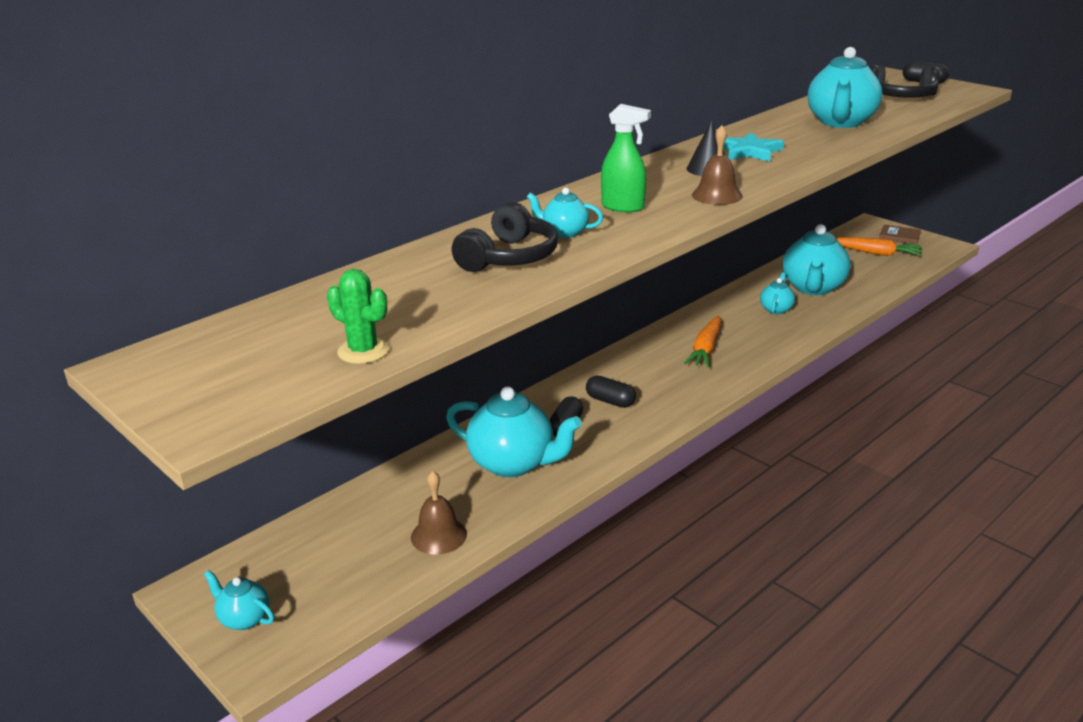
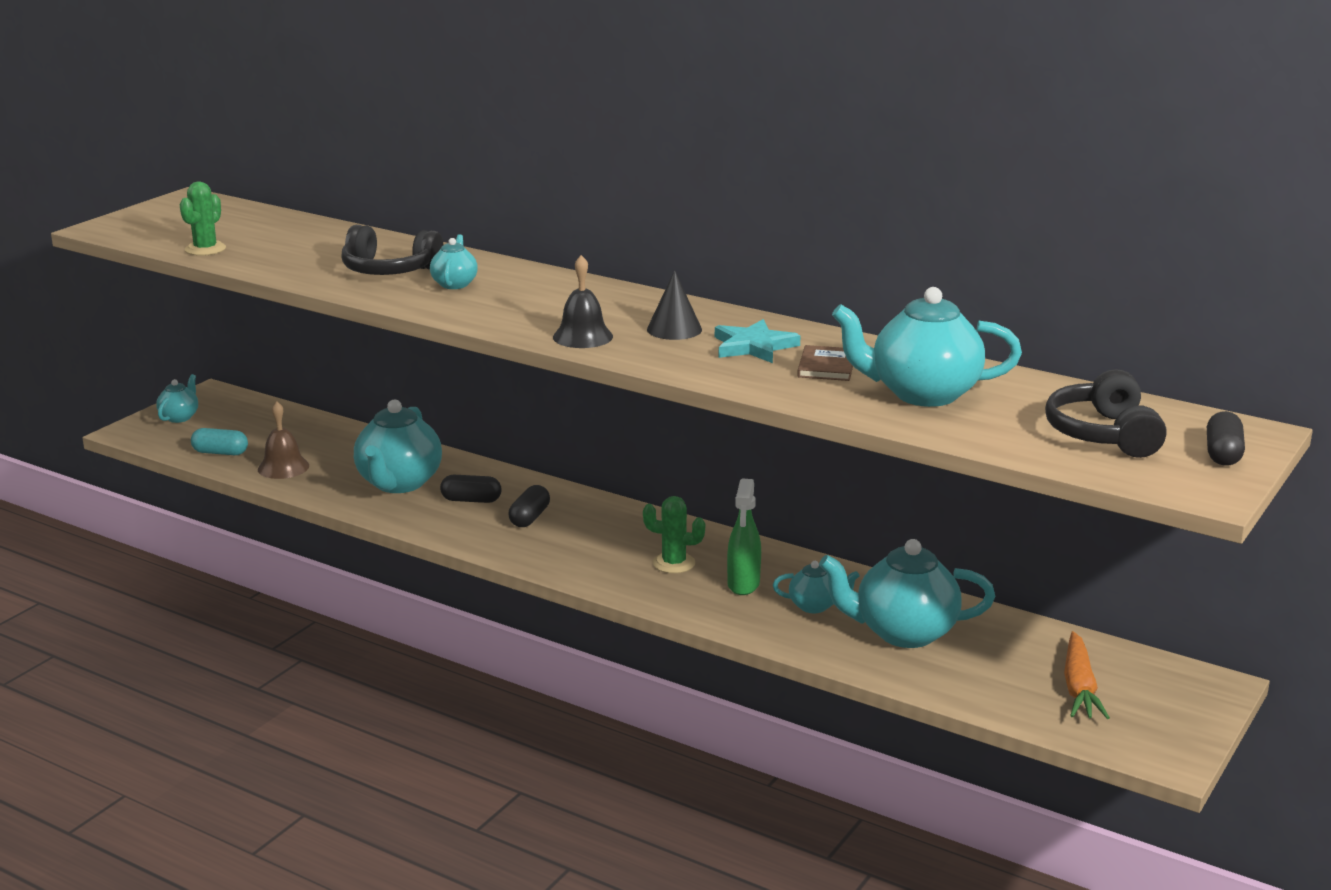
camera: 75 degrees right, 5 degrees down
(374, 582) = (220, 453): none -> turquoise capsule
(623, 207) = (532, 300): green spray bottle -> green spray bottle (743, 584)
(705, 349) = (673, 563): orange carrot -> green cactus
(717, 195) = (582, 336): brown bell -> black bell
(899, 236) = (1175, 712): brown book -> brown book (826, 366)

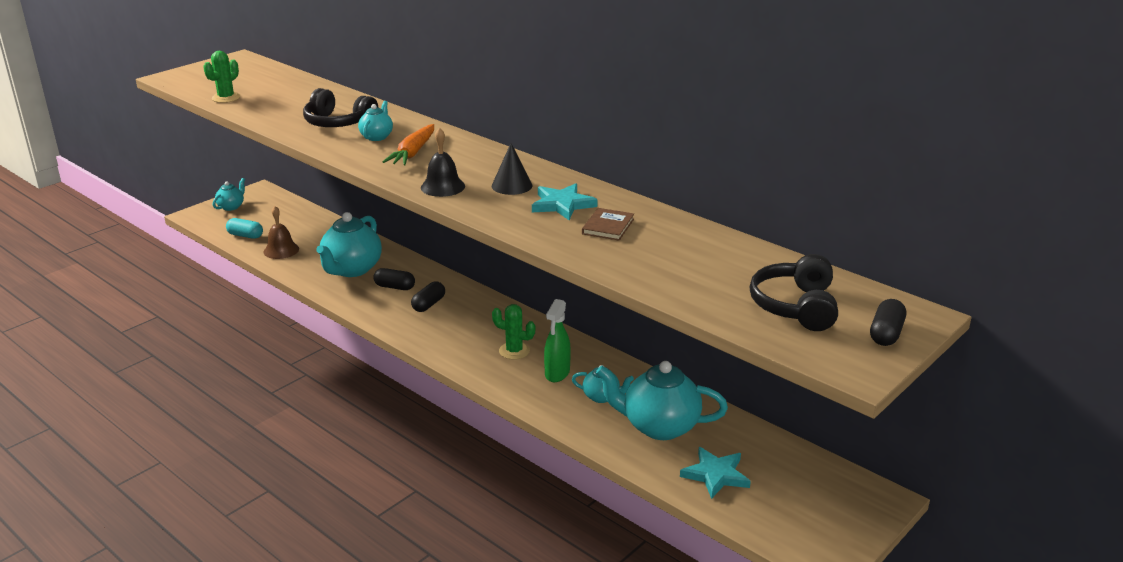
camera: 10 degrees right, 5 degrees up
(922, 394) = (669, 257): turquoise teapot -> none
(997, 679) = (715, 475): none -> turquoise star
(1079, 687) = (776, 489): orange carrot -> orange carrot (413, 153)

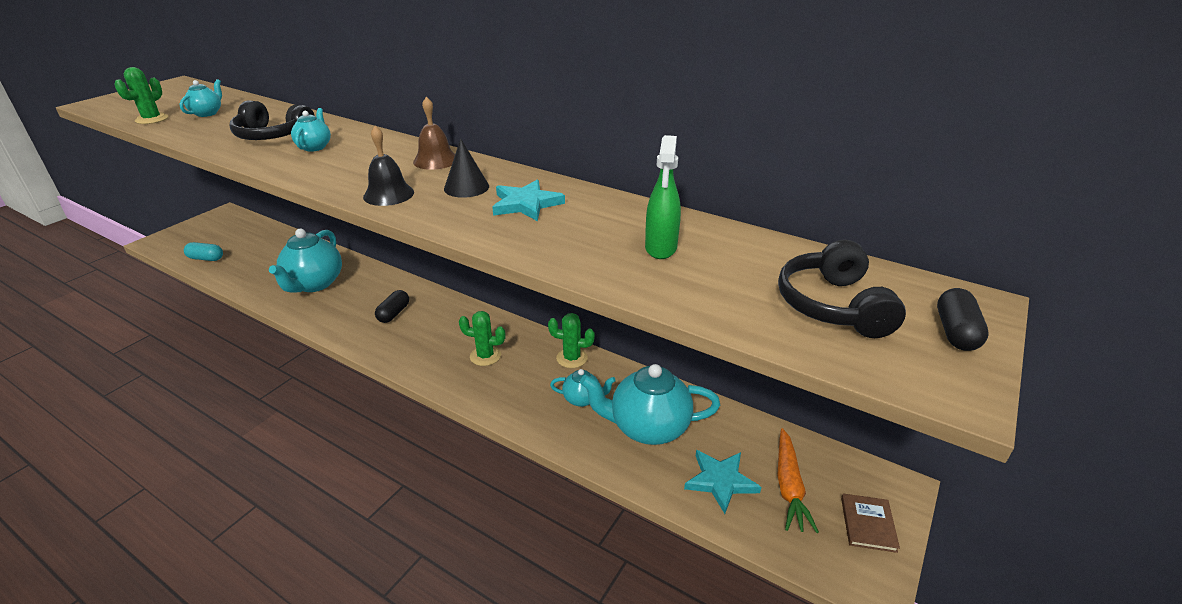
camera: 10 degrees left, 5 degrees up
(231, 207) = (194, 231): turquoise teapot -> turquoise teapot (207, 113)
(281, 250) = (242, 270): brown bell -> brown bell (435, 160)
(394, 287) = (358, 298): black capsule -> none
(413, 153) = (354, 160): orange carrot -> orange carrot (789, 486)
(557, 373) = (532, 377): green spray bottle -> green spray bottle (661, 248)
(599, 361) = (572, 358): none -> green cactus
(608, 226) = (583, 225): brown book -> brown book (868, 524)

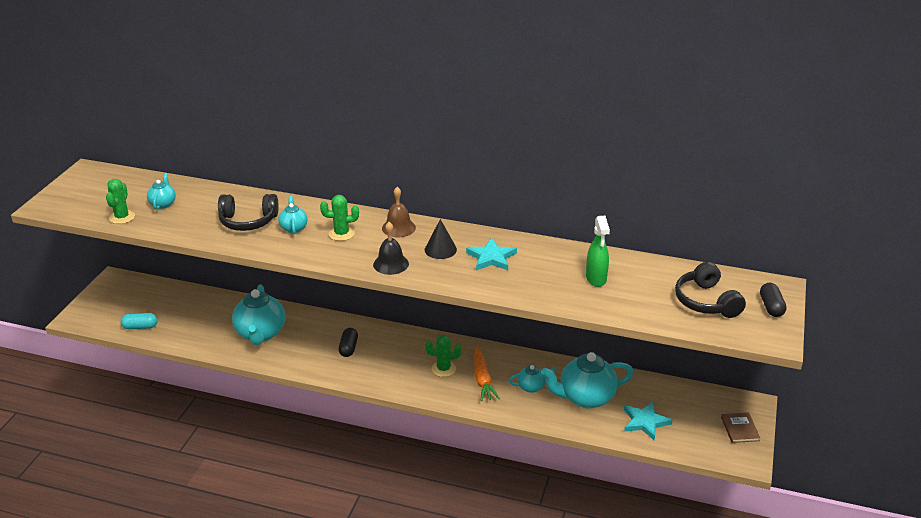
camera: 15 degrees left, 0 degrees up
(572, 358) = (509, 359): green cactus -> green cactus (341, 234)
(789, 486) = (688, 417): orange carrot -> orange carrot (482, 379)

